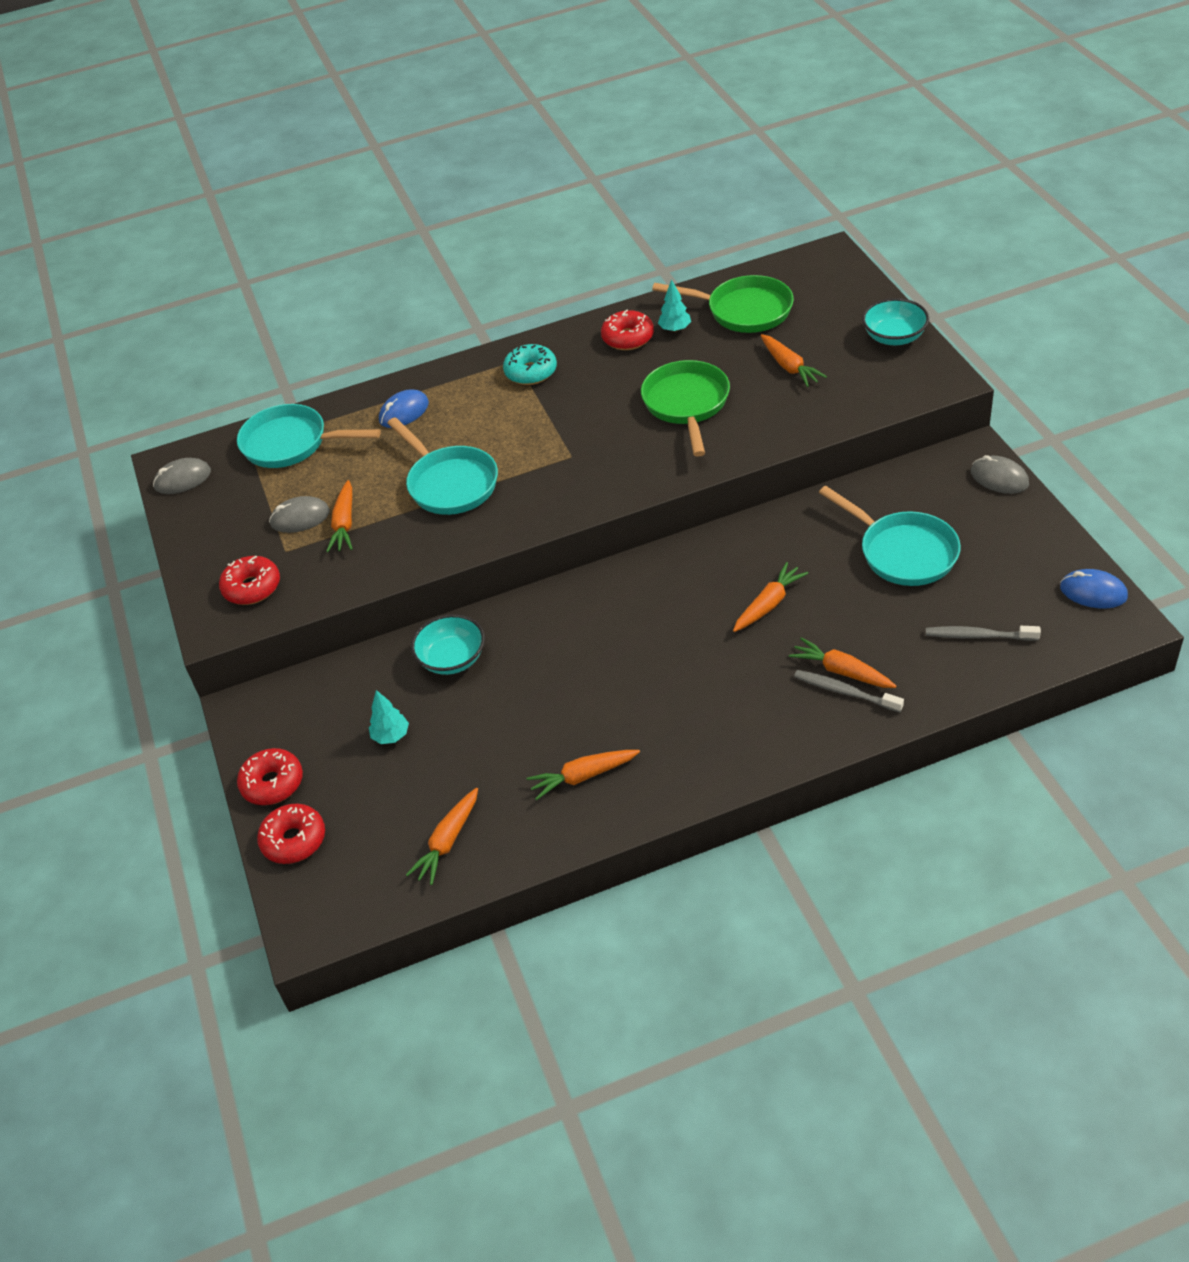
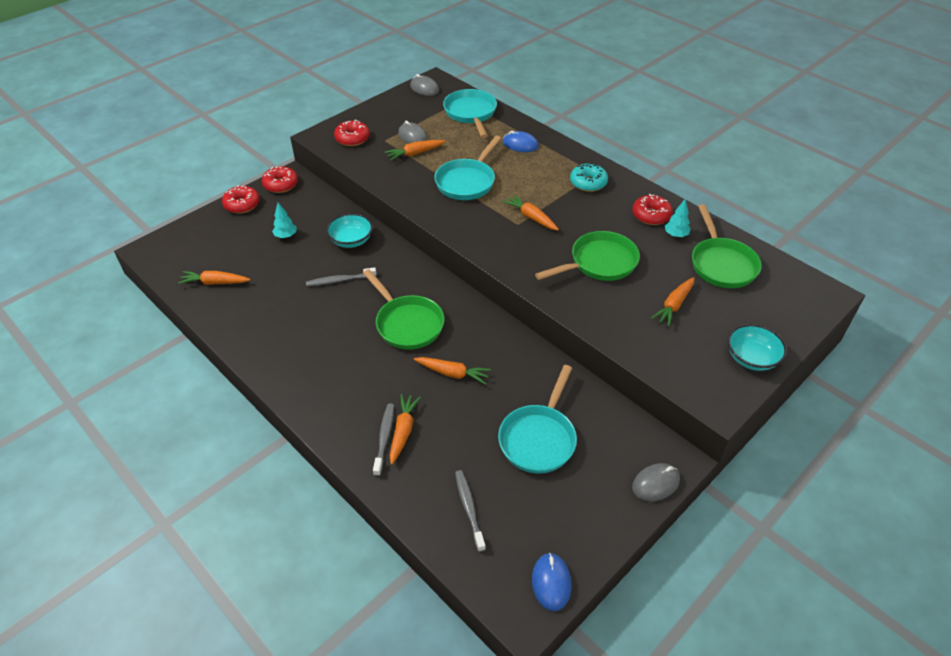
camera: 60 degrees right, 0 degrees up
(294, 840) = (205, 225): red donut -> red donut (281, 184)
(531, 687) = (339, 280): none -> grey toothbrush
(583, 776) = (275, 324): orange carrot -> orange carrot (531, 217)
(658, 630) = (407, 324): none -> green pan
(999, 478) = (655, 483): grey mouse -> grey mouse turned 45 degrees clockwise

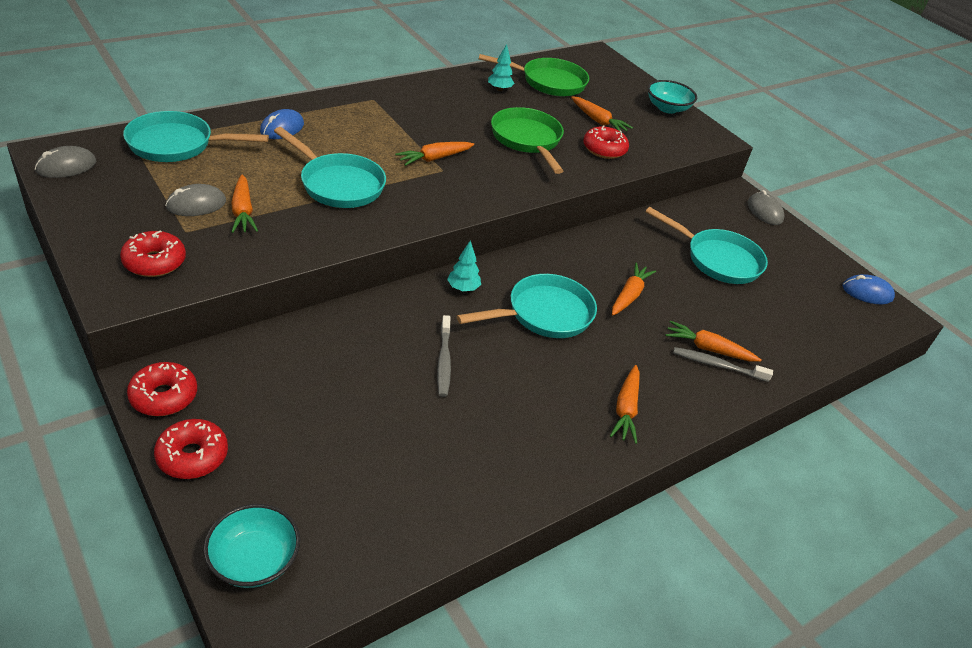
camera: 85 degrees left, 5 degrees down
(215, 283) = (397, 510): orange carrot -> orange carrot (626, 409)
(286, 236) = (314, 406): turquoise tree -> turquoise tree (463, 288)
(351, 240) = (361, 335): turquoise bowl -> turquoise bowl (254, 560)
(407, 324) = (544, 314): green pan -> turquoise pan
(469, 508) = (801, 322): grey toothbrush -> none
(588, 183) = (389, 108): turquoise donut -> none
(651, 215) = (463, 92): red donut -> red donut (604, 149)

